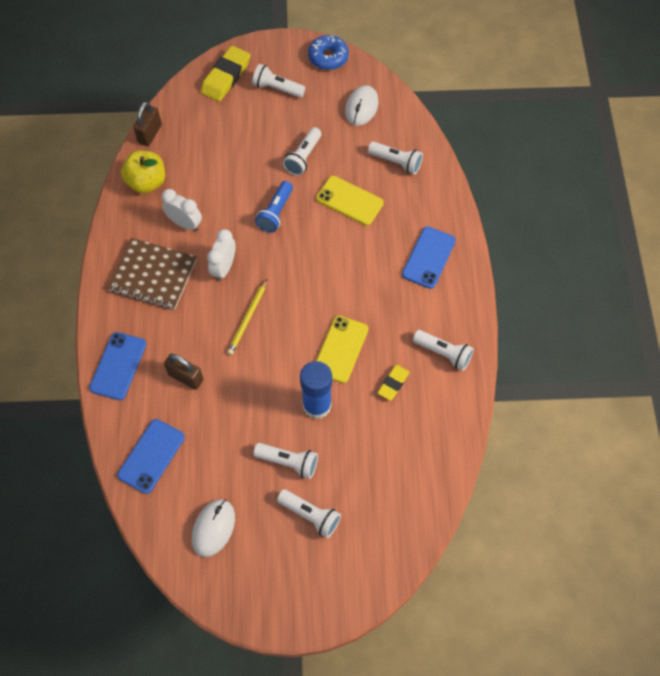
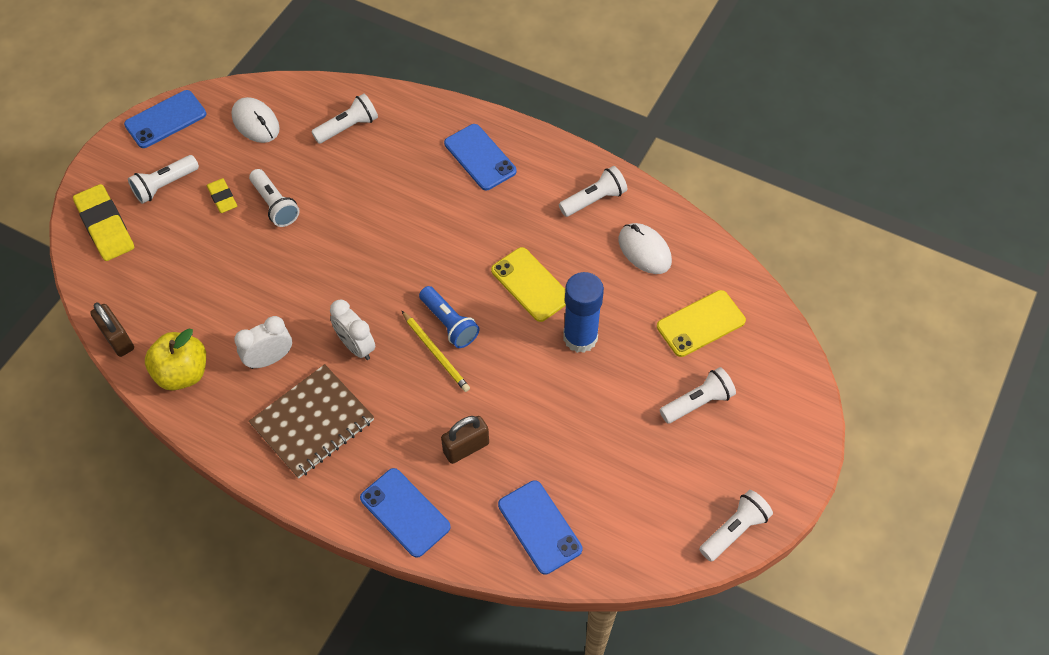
camera: 60 degrees left, 5 degrees down
(213, 528) = (660, 502): white mouse -> white mouse (644, 250)
(276, 212) = (324, 264): blue flashlight -> blue flashlight (449, 323)
(288, 462) = (627, 394): white flashlight -> white flashlight (734, 530)
(328, 57) = (165, 119): blue donut -> blue phone
(349, 201) = (362, 190): yellow phone -> yellow phone (700, 323)
(393, 383) = (599, 258): yellow eraser -> yellow eraser (222, 198)

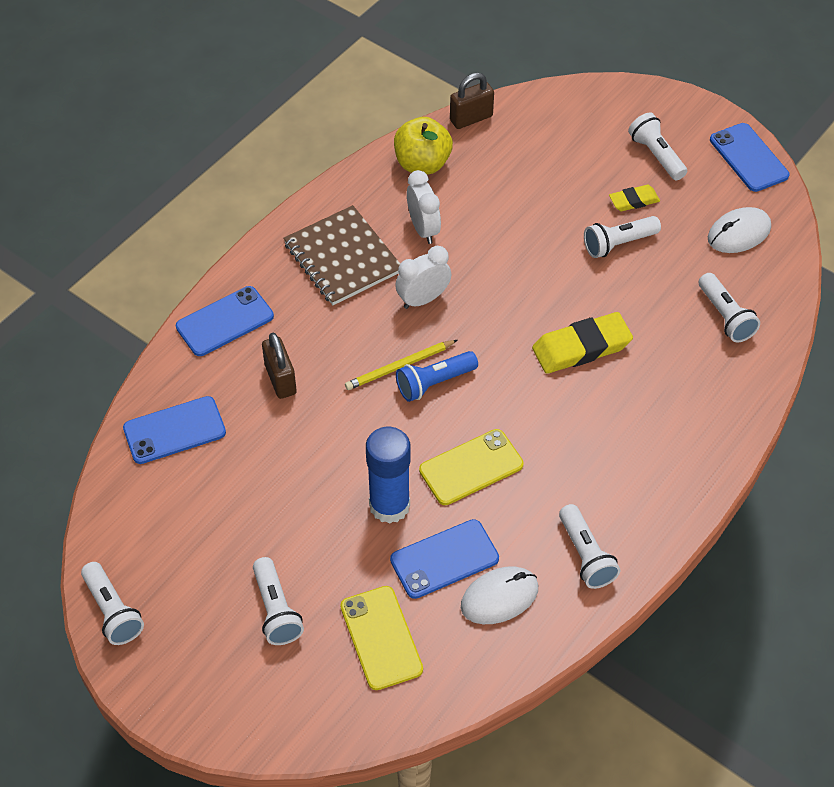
camera: 100 degrees right, 5 degrees down
(105, 226) = (609, 110): yellow eraser -> yellow eraser (581, 347)
(480, 157) = (666, 442): blue phone -> blue phone (444, 559)

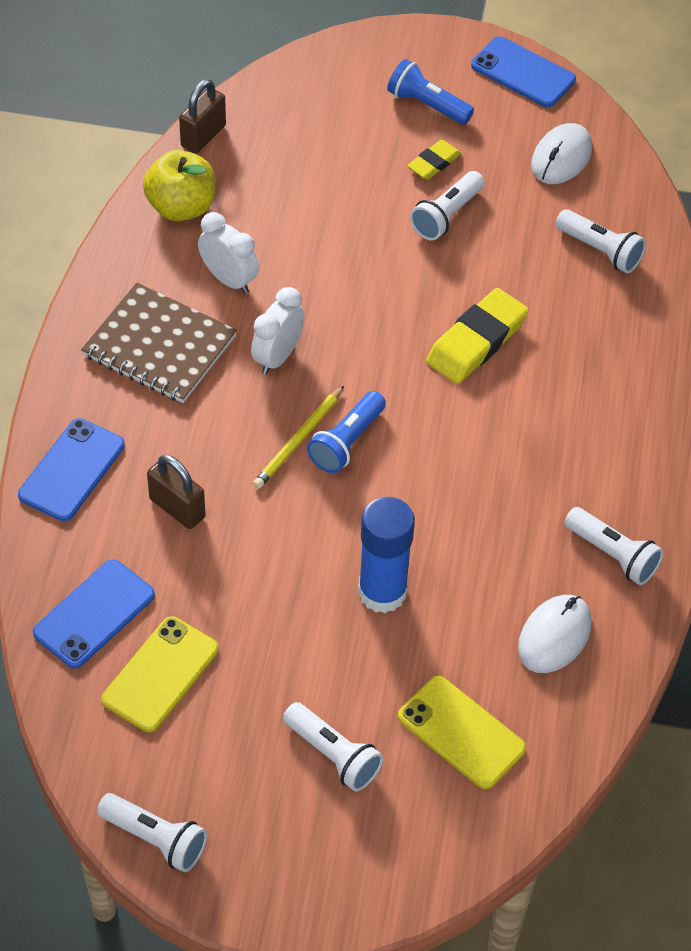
camera: 30 degrees left, 0 degrees up
(444, 559) = (474, 622): blue phone -> none
(471, 467) = (442, 515): yellow phone -> yellow phone (160, 674)
(656, 155) = (427, 105): white flashlight -> blue flashlight

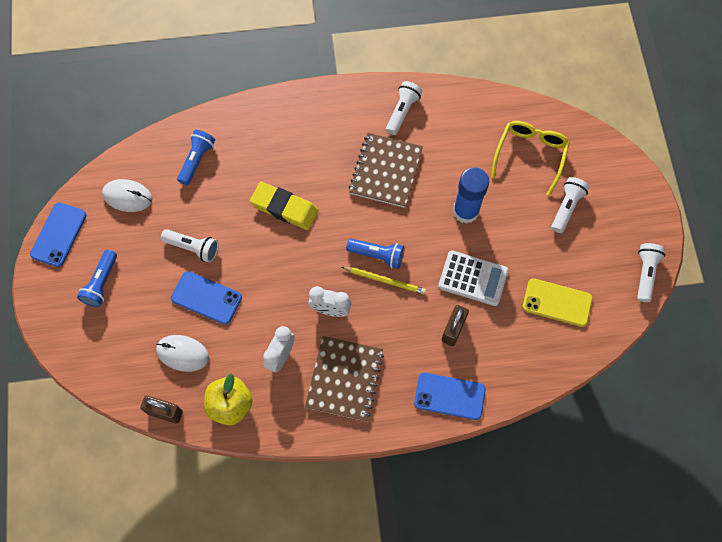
camera: 105 degrees left, 15 degrees up
(94, 614) = (536, 349): blue phone -> blue phone (206, 298)
(254, 563) = (473, 278): none -> white calculator
(434, 163) = (151, 266): yellow eraser -> none
(461, 732) = (530, 155): yellow phone -> yellow glasses
(499, 496) = (385, 171): none -> brown notebook
(554, 636) = (460, 127): white mouse -> white mouse (182, 353)
(600, 250) = (197, 160): white flashlight -> blue flashlight

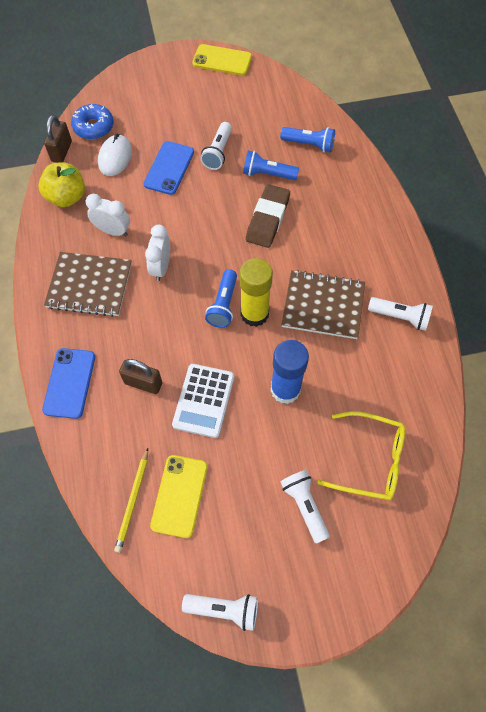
camera: 85 degrees right, 5 degrees down
(58, 234) = (222, 60): blue phone -> yellow phone
(101, 283) = (179, 94): blue flashlight -> blue flashlight (267, 174)
(127, 196) = (264, 100): white mouse -> none
(134, 377) = (94, 127): none -> blue donut
(284, 208) = (268, 219): yellow eraser -> brown eraser
(385, 280) = (195, 314): yellow pencil -> yellow pencil (133, 501)
(389, 229) = (254, 314): none -> yellow glue stick
(566, 207) = (304, 506): white flashlight -> white flashlight turned 135 degrees counterclockwise

